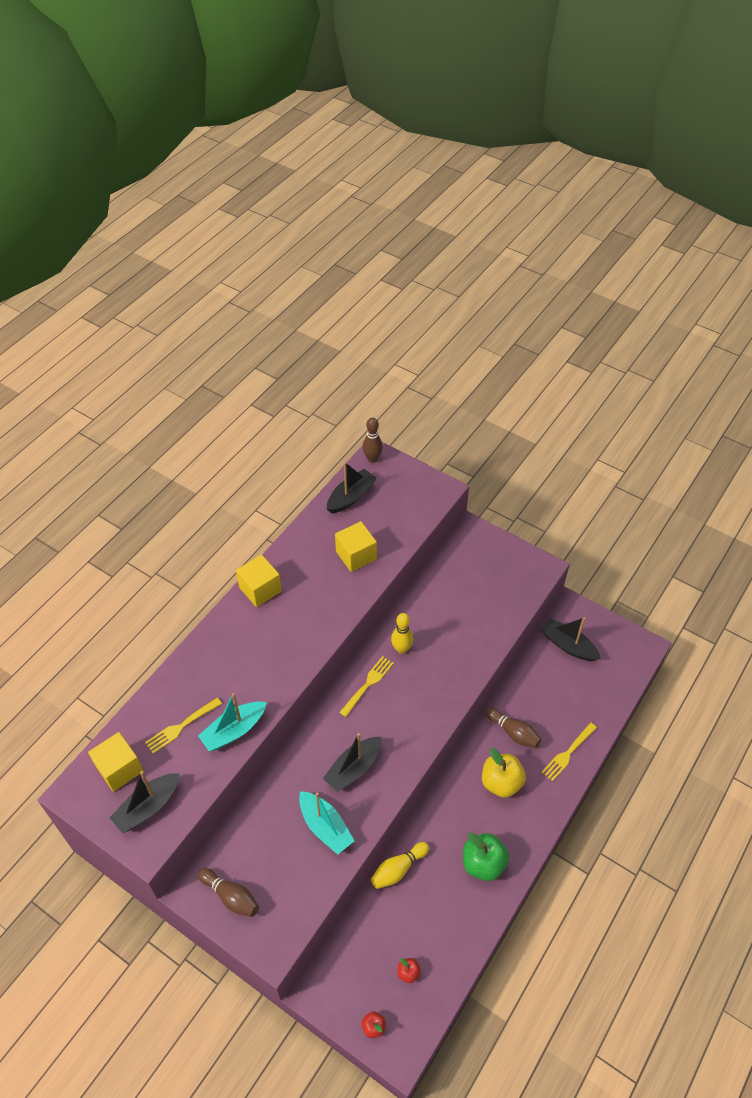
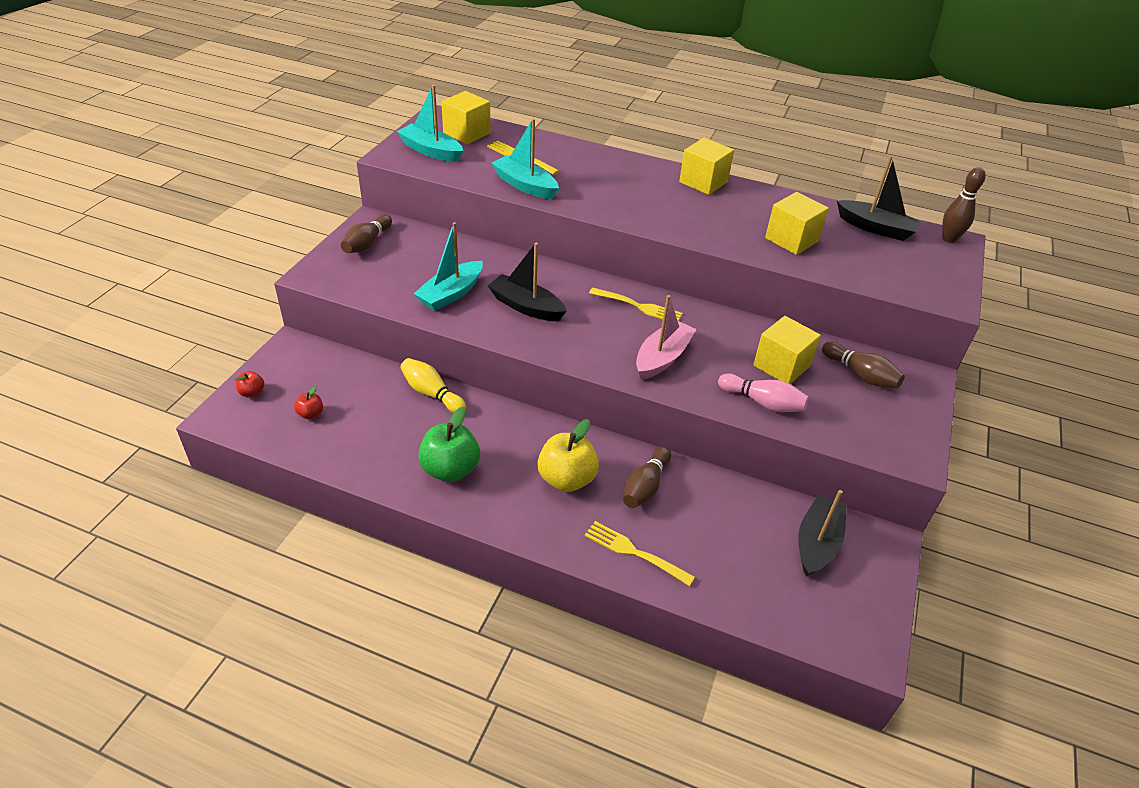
camera: 75 degrees right, 10 degrees down
(148, 807) = (431, 151): black boat -> turquoise boat
(401, 649) = (700, 328): yellow bowling pin -> none
(431, 683) = (662, 358): none -> pink boat
(450, 610) = (781, 366): none -> yellow cube
(465, 566) = (860, 375): none -> brown bowling pin
(485, 634) = (762, 402): none -> pink bowling pin

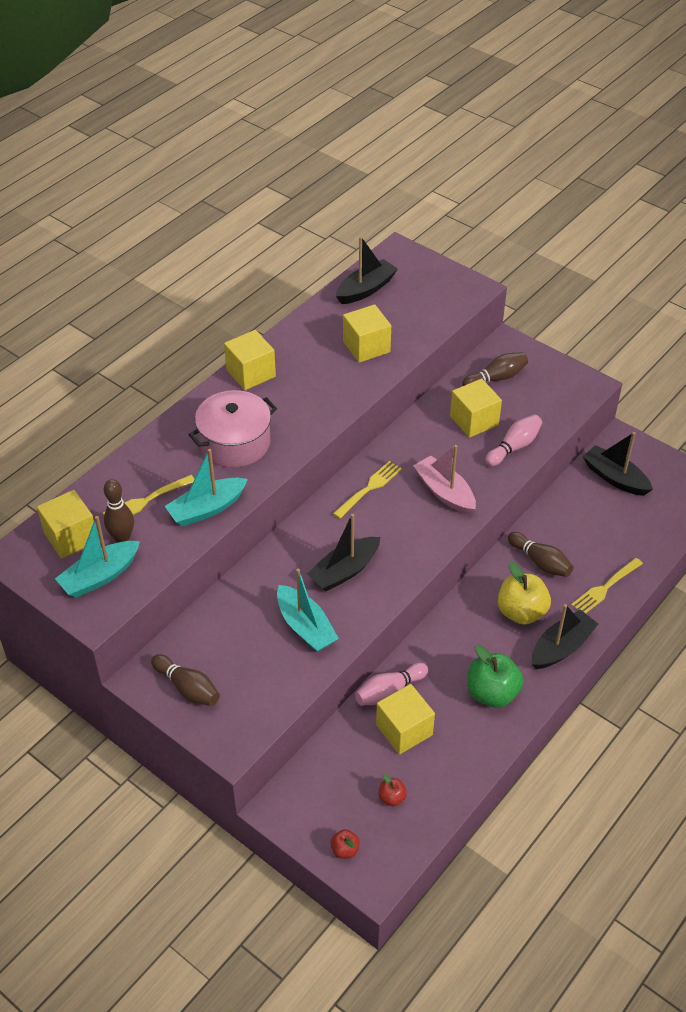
camera: 70 degrees left, 5 degrees up
(389, 410) = (404, 730): none -> yellow cube
(432, 393) = (389, 691): yellow bowling pin -> pink bowling pin
(530, 520) = (561, 647): none -> black boat
(611, 187) = (235, 442): none -> pink pot
(949, 239) = (394, 253): brown bowling pin -> brown bowling pin (122, 538)

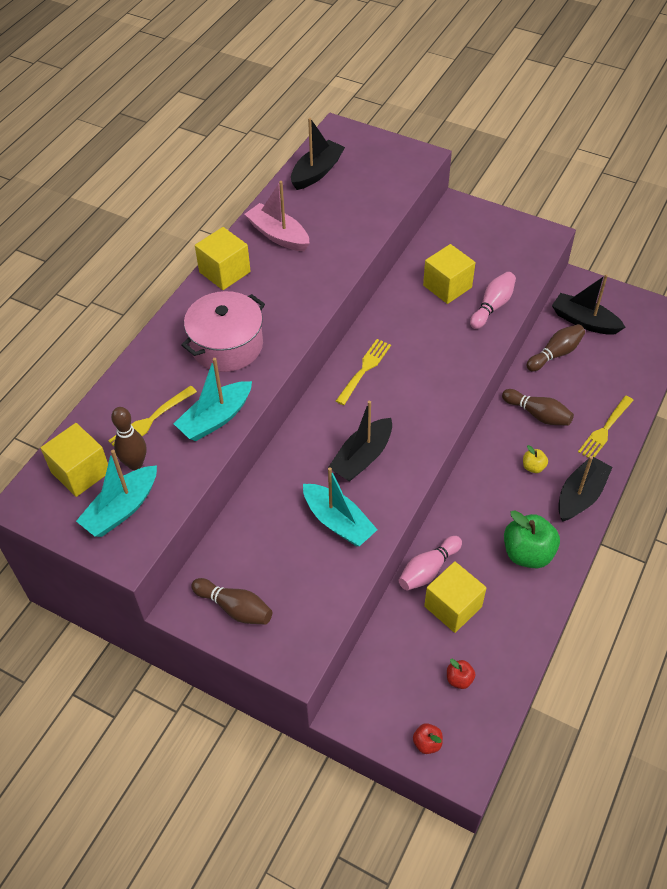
camera: 10 degrees left, 5 degrees up
(366, 347) = (332, 229): yellow cube -> none
(444, 492) = (438, 362): pink boat -> pink boat (278, 235)
(496, 378) = (457, 242): brown bowling pin -> brown bowling pin (555, 354)
(521, 612) = (533, 467): yellow apple -> yellow apple, size x0.48

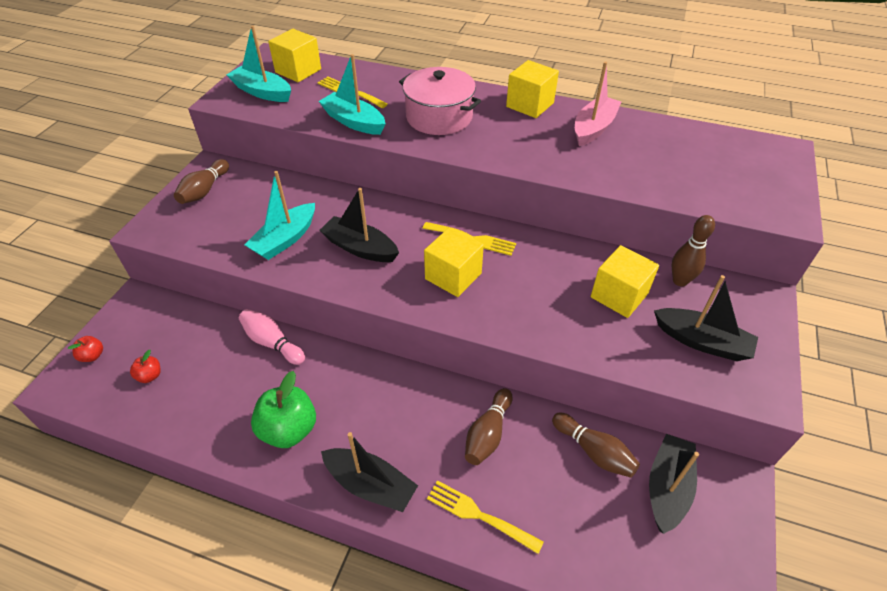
camera: 80 degrees right, 5 degrees down
(135, 464) = (305, 91): brown bowling pin -> brown bowling pin (680, 281)
(317, 172) = (704, 142): black boat -> black boat (702, 341)
(453, 606) = (229, 365): yellow cube -> yellow cube (453, 276)
(492, 306) = (603, 340): pink bowling pin -> none
(533, 467) = (407, 431): yellow apple -> none

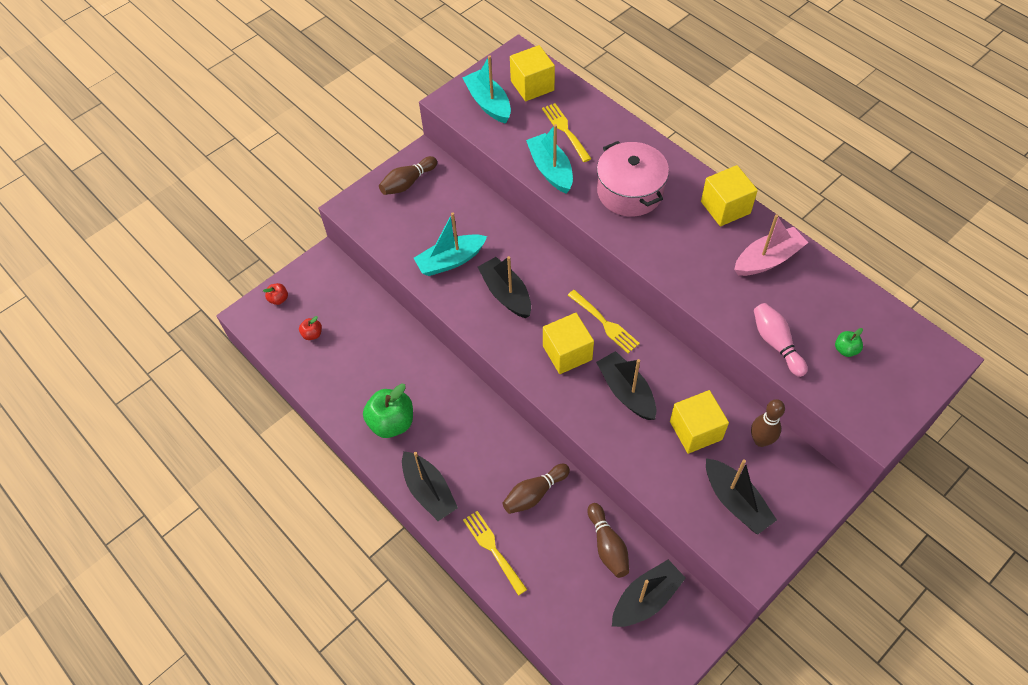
camera: 30 degrees right, 10 degrees up
(272, 343) = (410, 344): pink bowling pin -> pink bowling pin (776, 343)
(532, 288) = (626, 392): none -> black boat
(710, 169) = (845, 349): none -> green apple

